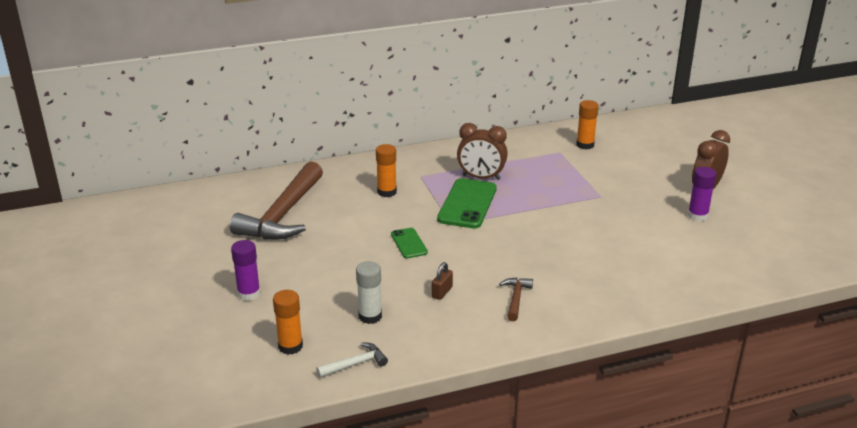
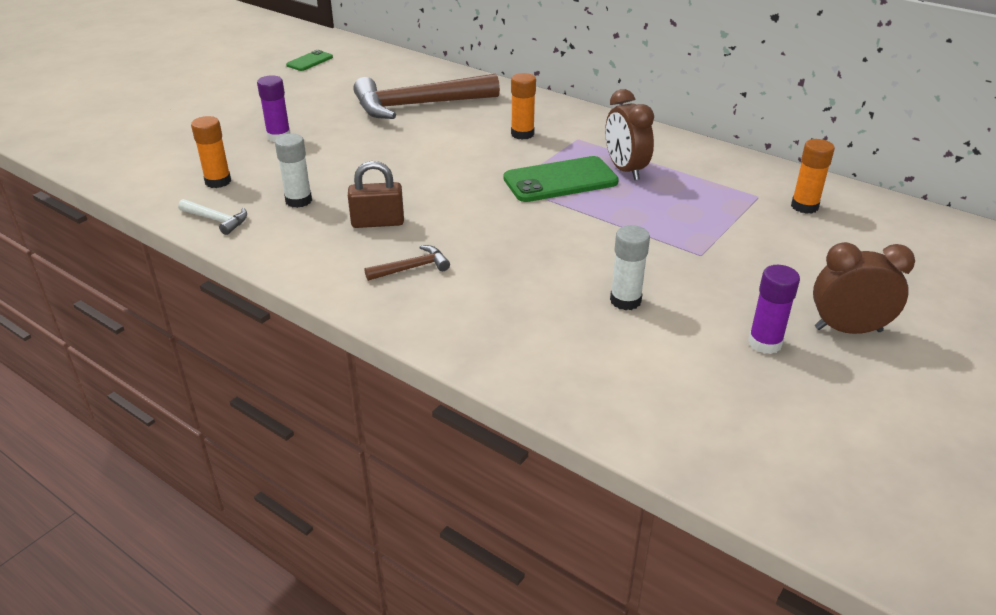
camera: 55 degrees right, 5 degrees up
(409, 243) = (444, 176): green phone -> green phone (309, 61)
(442, 292) = (377, 222): brown padlock -> brown padlock, size x1.60
(623, 239) = (625, 300): none -> white glue stick

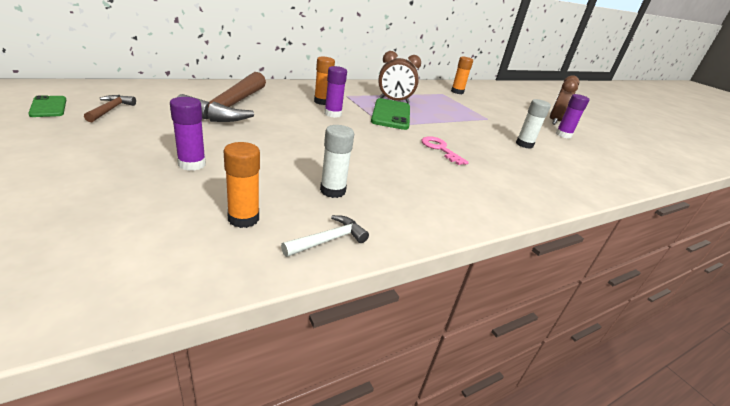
camera: 70 degrees left, 5 degrees down
(377, 222) = (398, 173): brown padlock -> none
(412, 268) = (468, 181): brown hammer -> brown hammer (111, 110)
(488, 235) = (440, 149): none -> pink key
(492, 150) = (333, 114): none -> purple glue stick

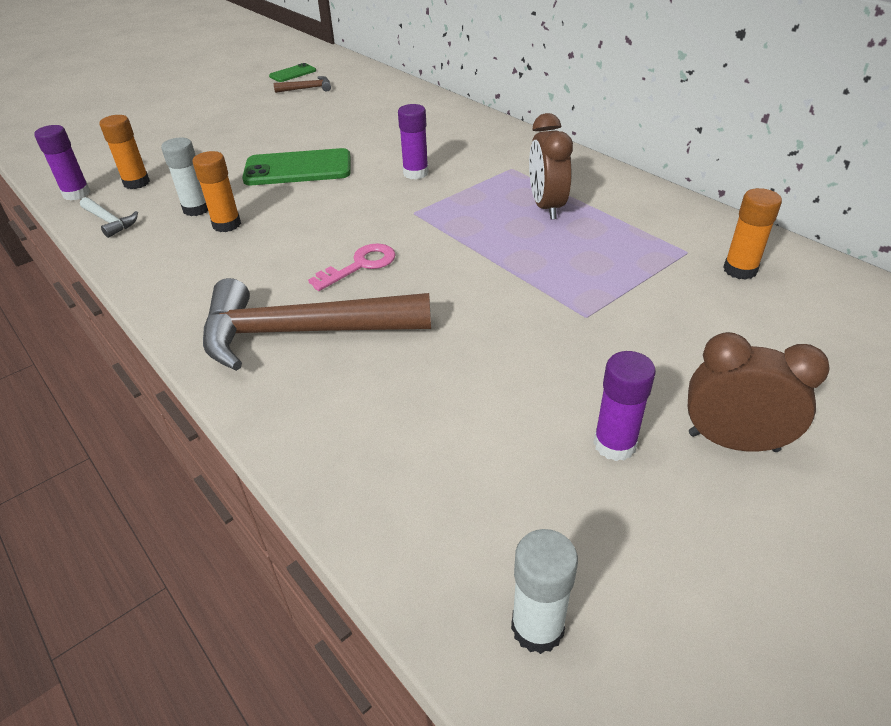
camera: 85 degrees right, 10 degrees up
(192, 164) = (219, 143): purple glue stick -> purple glue stick (76, 194)
(230, 107) = (368, 122): brown hammer -> brown hammer (302, 332)
(322, 102) = (456, 158): orange glue stick -> orange glue stick (227, 224)
(391, 114) = (469, 212): green phone -> green phone (298, 168)
(524, 144) = (470, 363): white glue stick -> white glue stick (537, 627)

